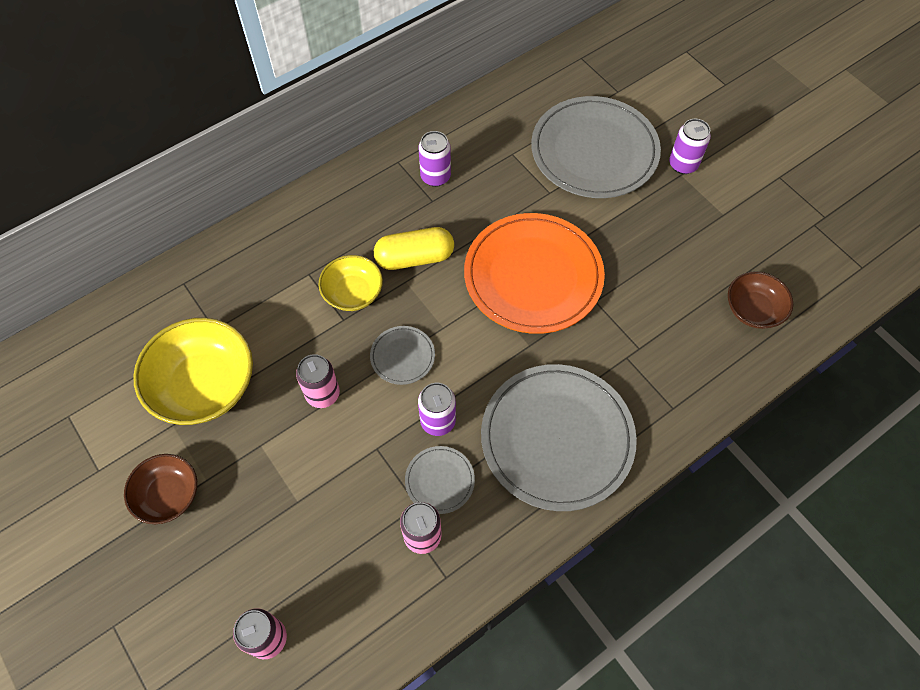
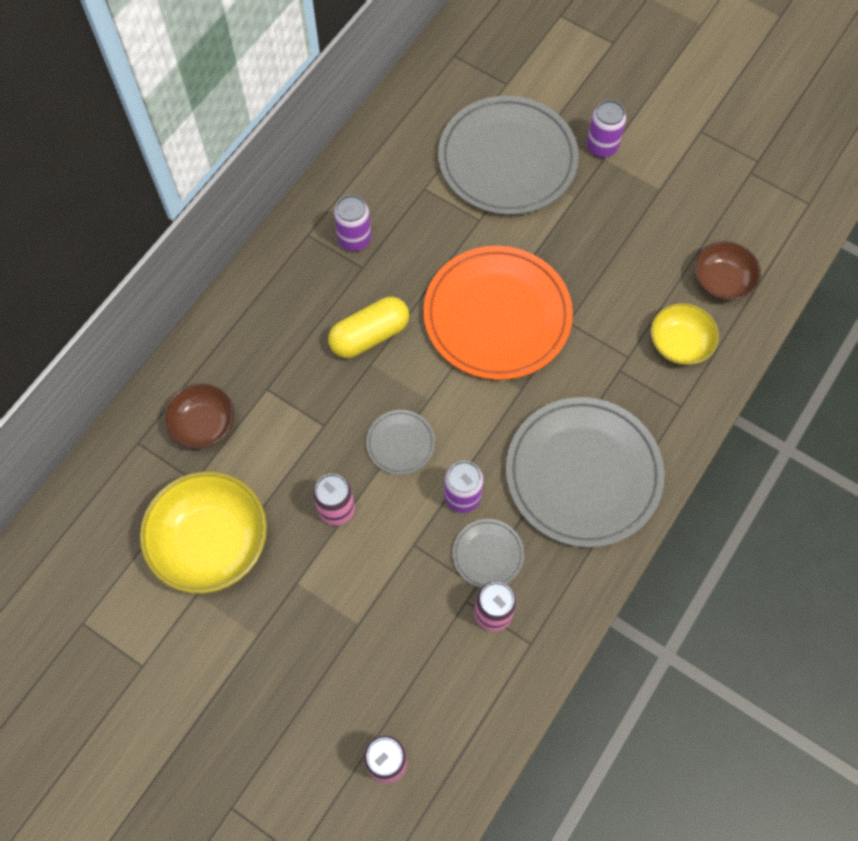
camera: 20 degrees left, 5 degrees up
(168, 495) = (226, 664): brown bowl -> brown bowl (203, 424)
(353, 293) = (321, 394): yellow bowl -> yellow bowl (679, 343)

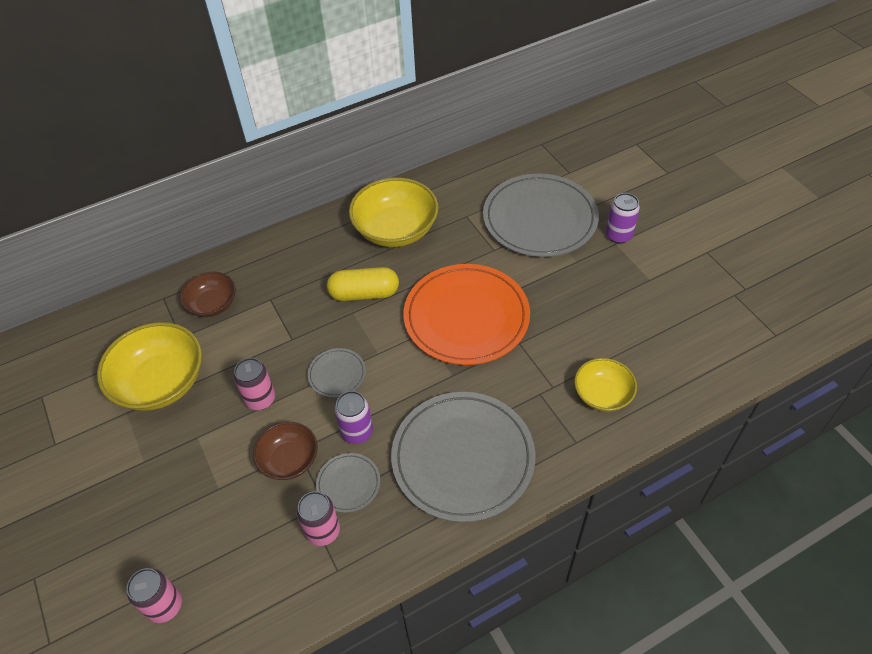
camera: 30 degrees right, 15 degrees down
(354, 239) = (395, 230): purple can -> yellow bowl
(721, 281) = (665, 363): brown bowl -> brown bowl (289, 460)

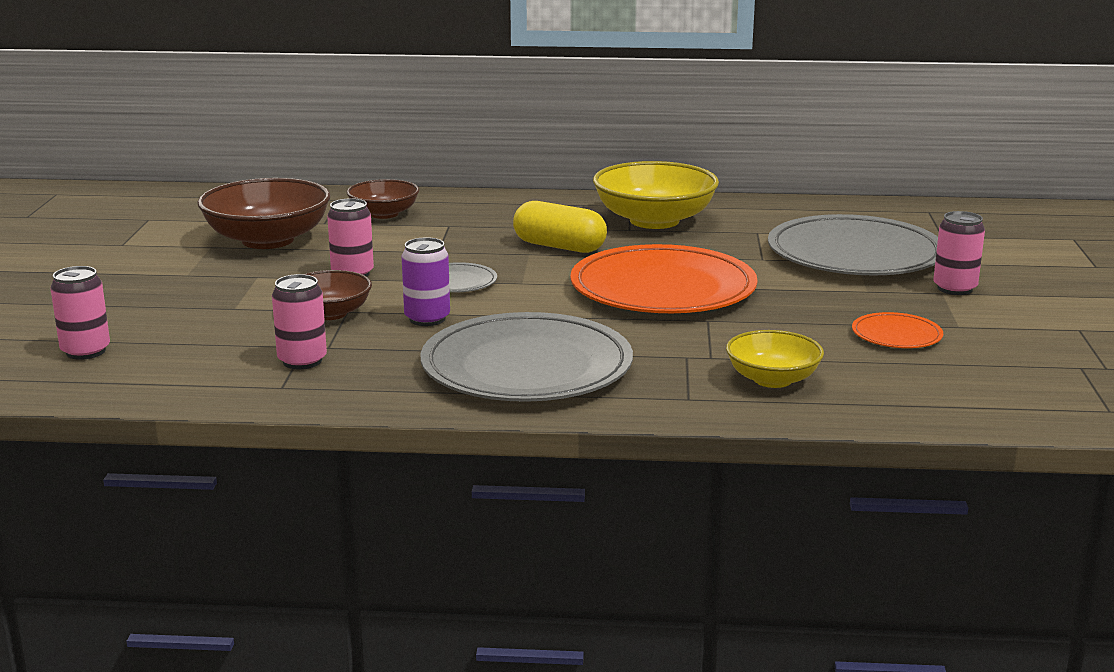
camera: 30 degrees right, 30 degrees down
(161, 382) = (268, 240): yellow bowl -> brown bowl
(348, 484) = (371, 344): grey plate -> none
(618, 235) = (954, 288): purple can -> pink can
(627, 307) = (896, 335): none -> orange plate

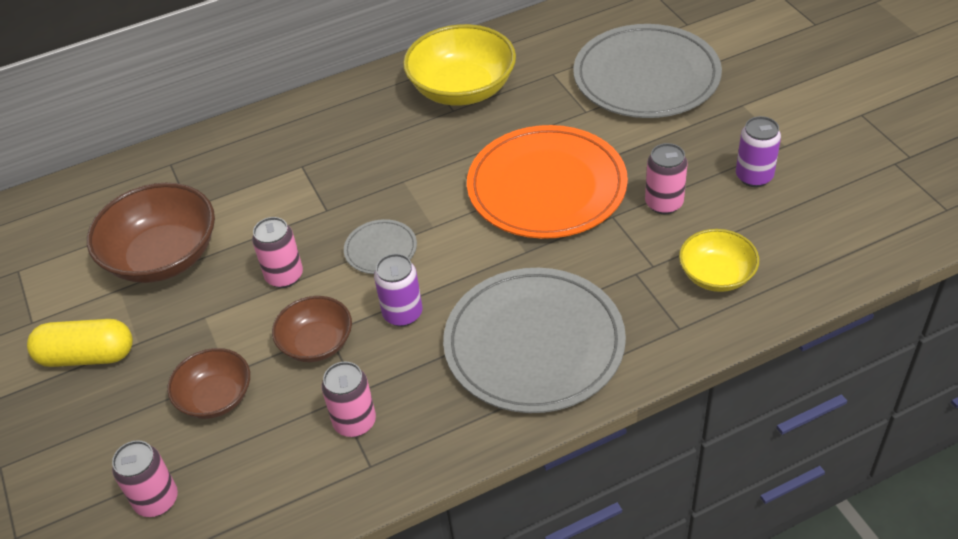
camera: 25 degrees left, 25 degrees up
(384, 214) = (230, 171): brown bowl -> brown bowl (215, 397)
(559, 247) = (419, 160): yellow capsule -> yellow capsule (87, 356)
(896, 335) = (754, 176): orange plate -> purple can
(954, 288) = (747, 95): pink can -> pink can (664, 203)

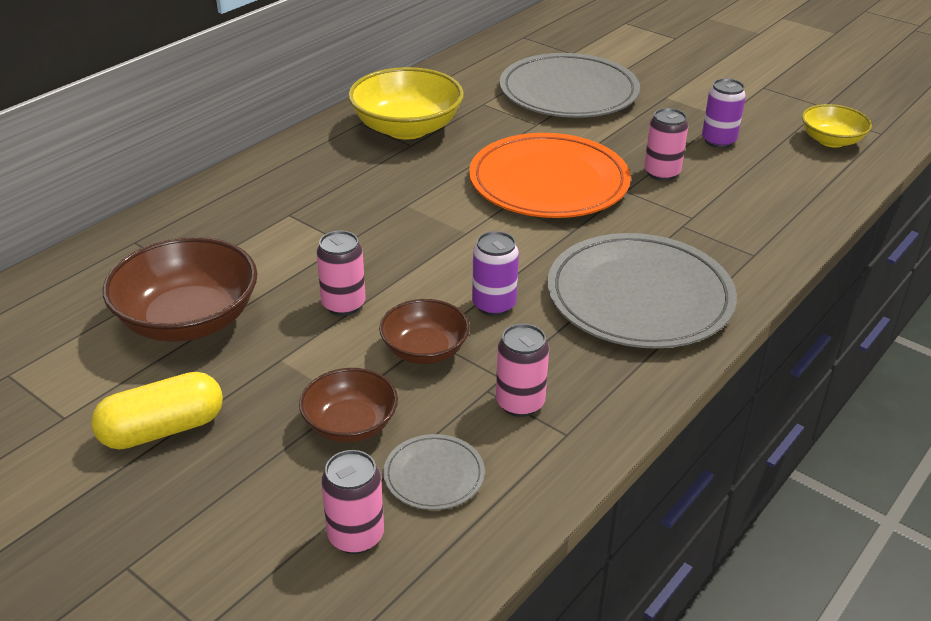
camera: 30 degrees left, 10 degrees down
(380, 249) = (428, 261): grey plate -> grey plate (434, 475)
(716, 275) = (750, 212): yellow bowl -> yellow bowl (831, 140)

